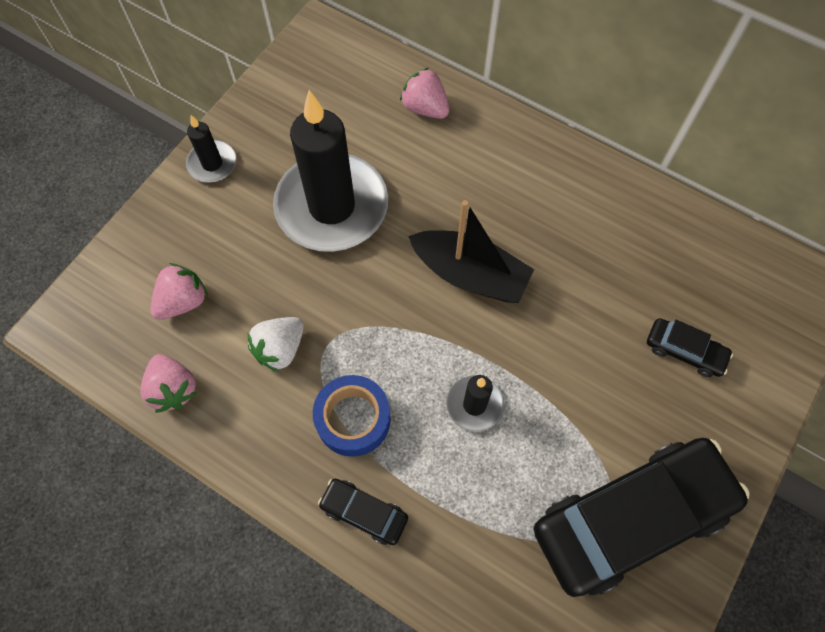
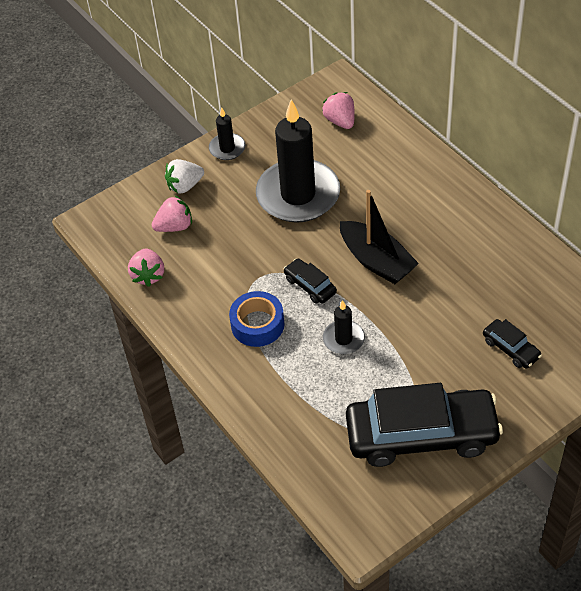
camera: 25 degrees right, 15 degrees down
(280, 349) = (226, 271): white strawberry -> white strawberry (185, 186)
(364, 512) = (241, 379): black car -> black car (310, 285)
(425, 108) = (392, 148): pink strawberry -> pink strawberry (340, 121)

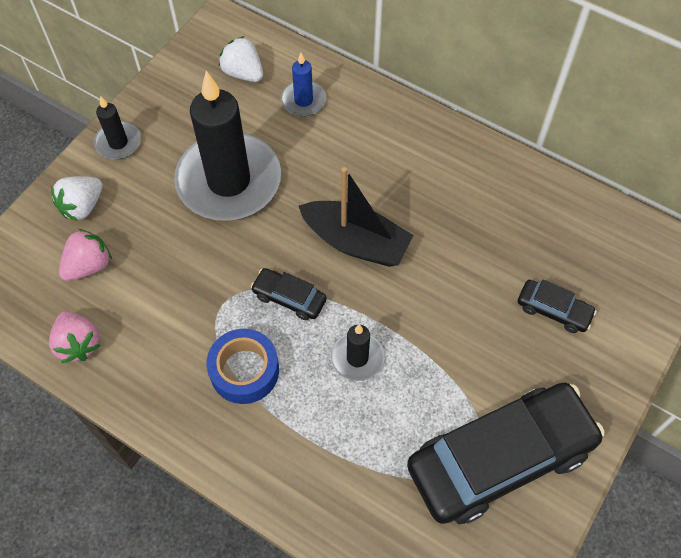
camera: 25 degrees left, 10 degrees up
(340, 121) = (243, 73): pink strawberry -> white strawberry
(379, 151) = (303, 100): none -> blue candle

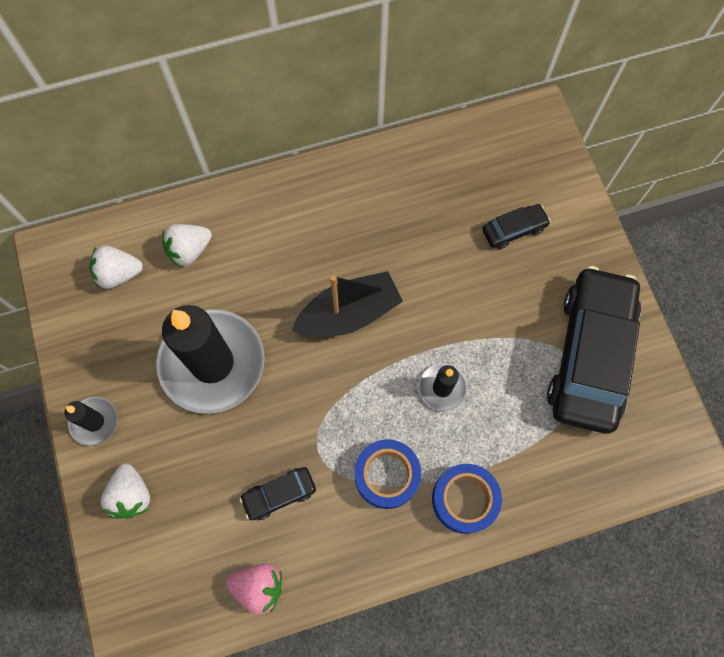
camera: 50 degrees left, 10 degrees up
(89, 266) = (194, 529): pink strawberry -> none
(275, 447) = (464, 499): none -> blue tape
(289, 298) = (354, 397): black car -> black car (279, 494)
(303, 100) = (189, 250): blue candle -> white strawberry

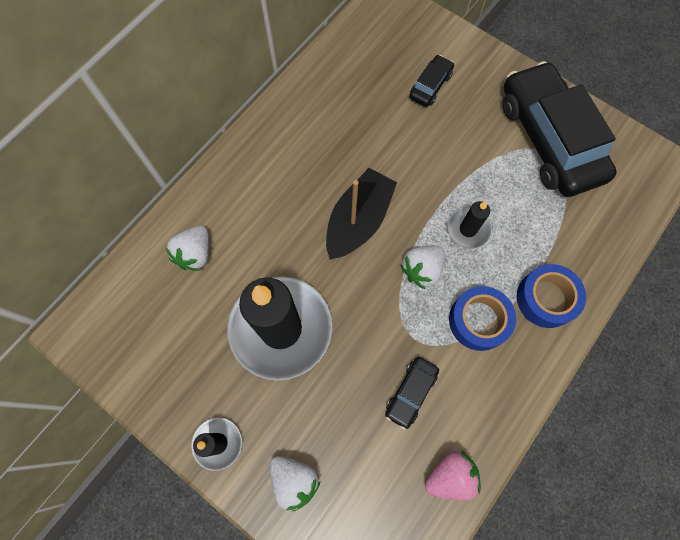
camera: 35 degrees left, 0 degrees up
(119, 274) = (149, 310): white strawberry -> white strawberry (422, 270)

